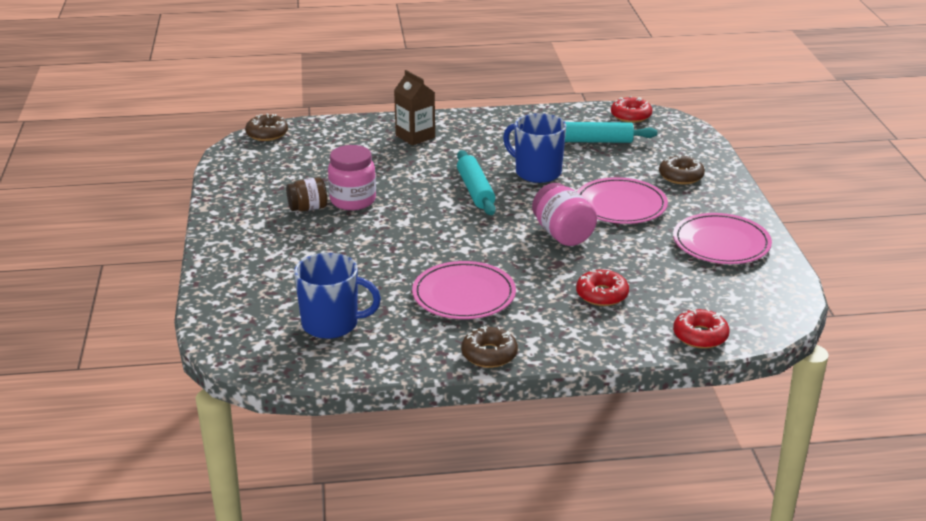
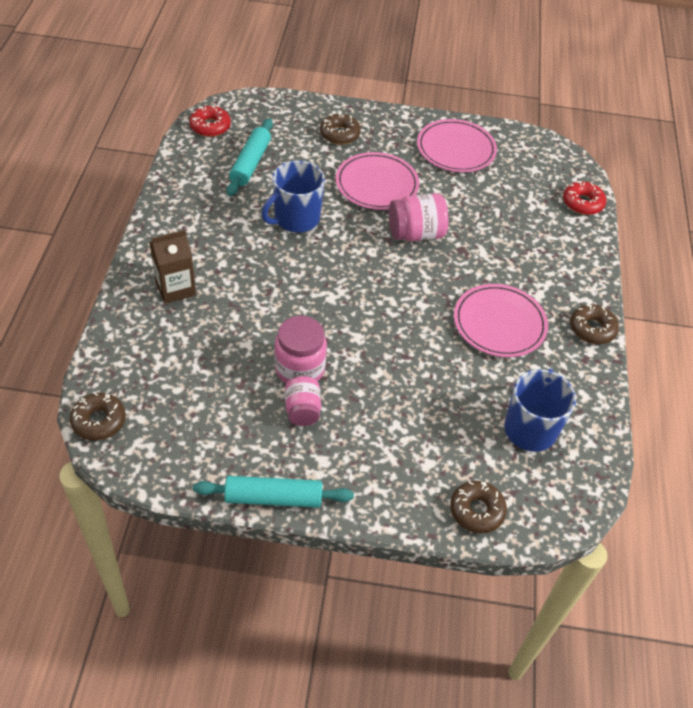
camera: 80 degrees left, 20 degrees up
(226, 303) = (476, 511): none -> brown donut
(308, 208) = (302, 410): brown jar -> pink jar
(475, 191) = (315, 270): turquoise rolling pin -> turquoise rolling pin (273, 498)
(602, 295) = (517, 238): red donut -> none

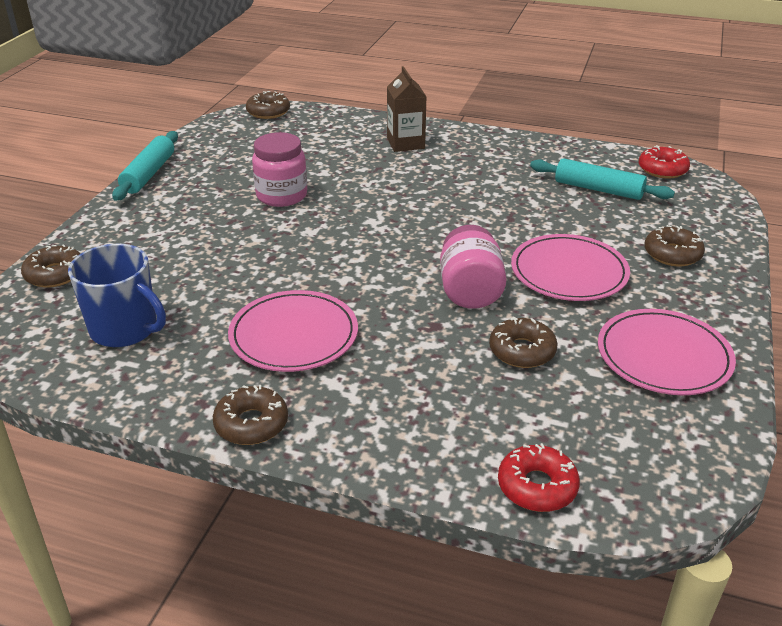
camera: 105 degrees right, 15 degrees down
(296, 219) = (501, 210): blue mug -> none
(302, 410) = (231, 193): pink jar -> none
(473, 208) = (522, 351): none -> brown donut

